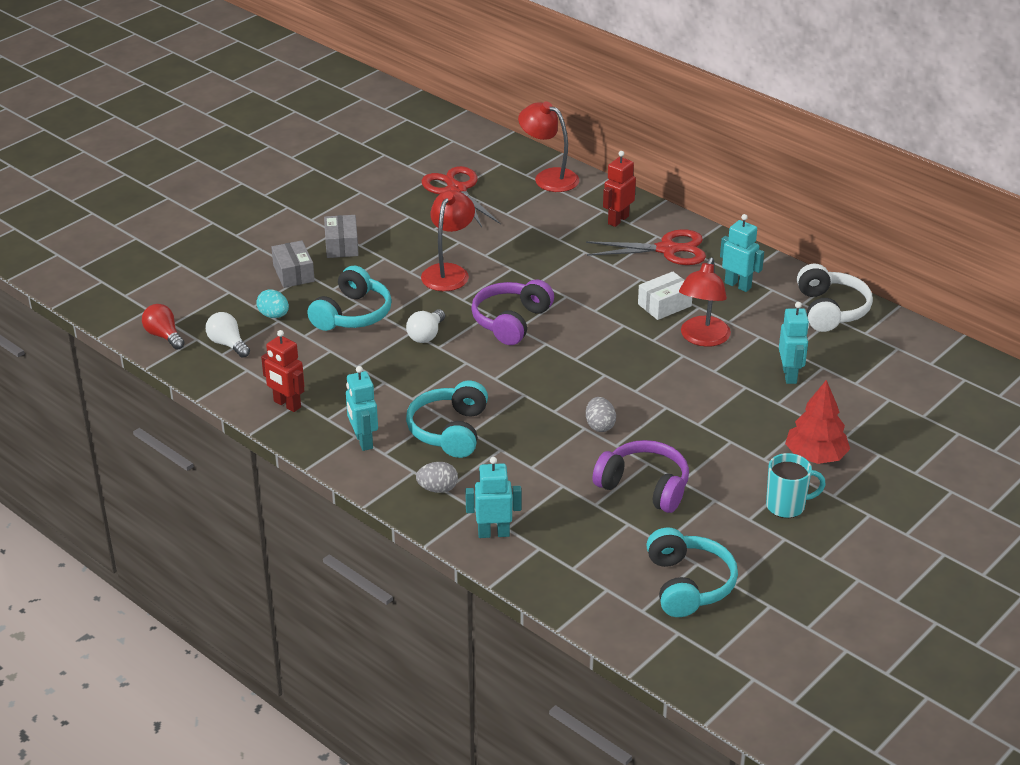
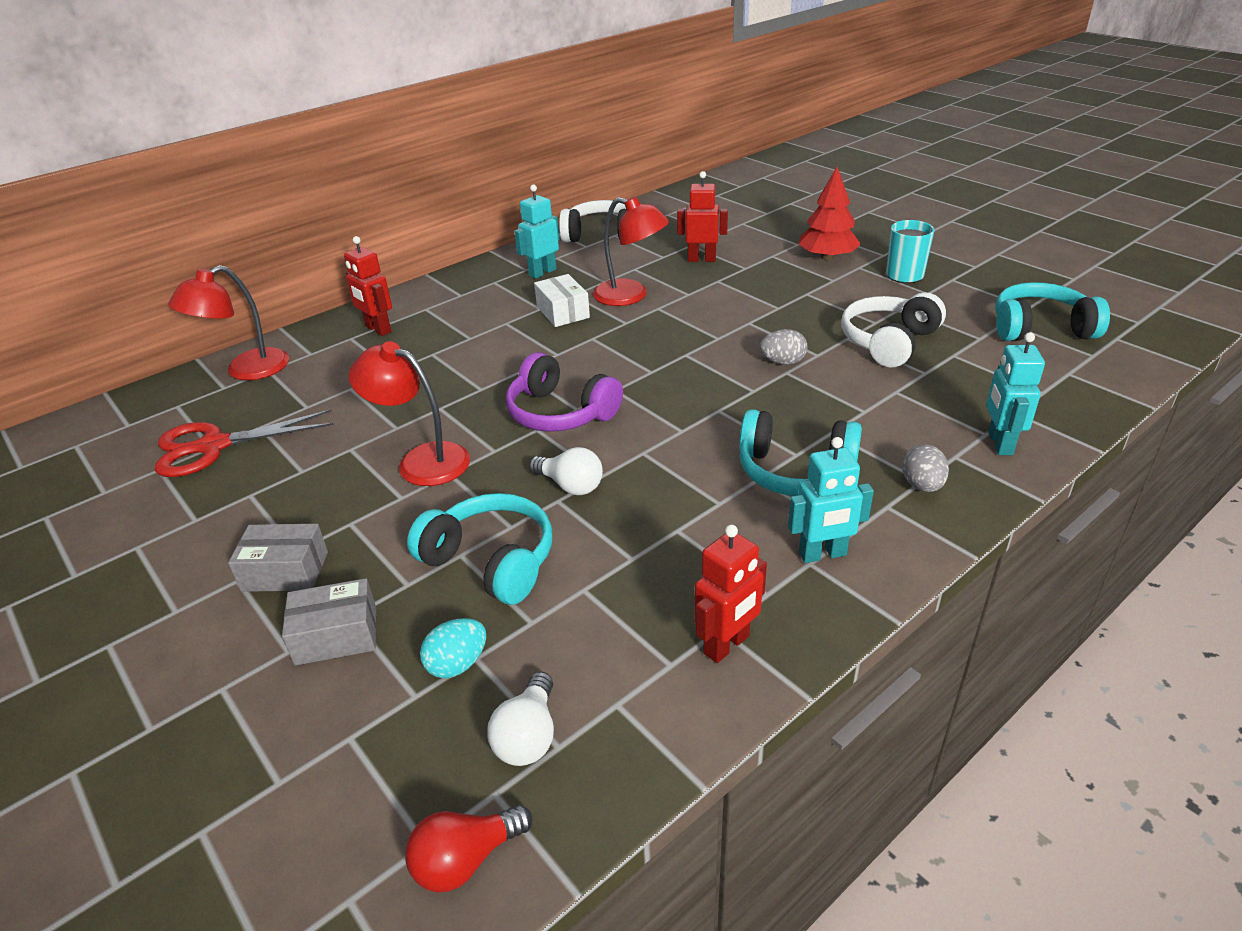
camera: 80 degrees left, 0 degrees up
(228, 344) = (528, 736): white light bulb -> white light bulb turned 45 degrees counterclockwise
(644, 487) = (889, 342): purple headphones -> white headphones
(667, 250) = (457, 304): red scissors -> none
(790, 375) = (701, 259): turquoise robot -> red robot

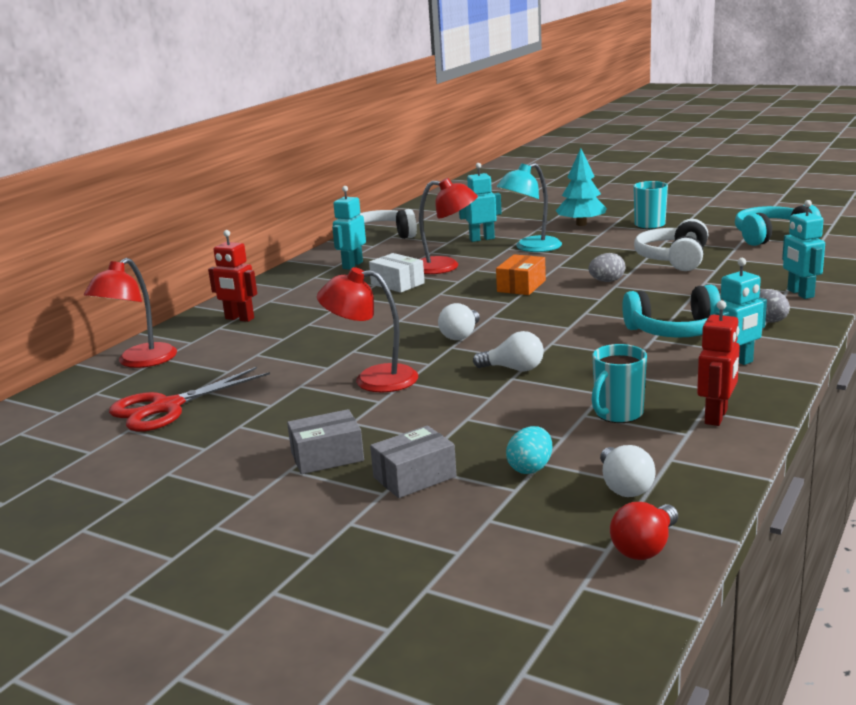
camera: 20 degrees left, 15 degrees down
(491, 561) = (495, 416): turquoise headphones -> none
(560, 413) = (461, 335): purple headphones -> white light bulb
(620, 601) = (617, 414): none -> turquoise mug
(684, 347) = (521, 286): none -> orange box
(701, 259) = (482, 239): red robot -> turquoise robot
(742, 285) = (530, 248): none -> turquoise lamp
(827, 257) = (581, 224): red tree -> turquoise tree

